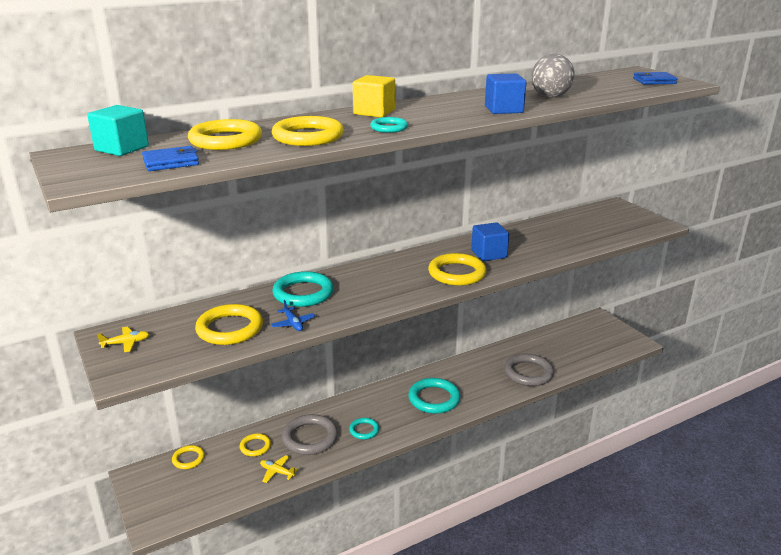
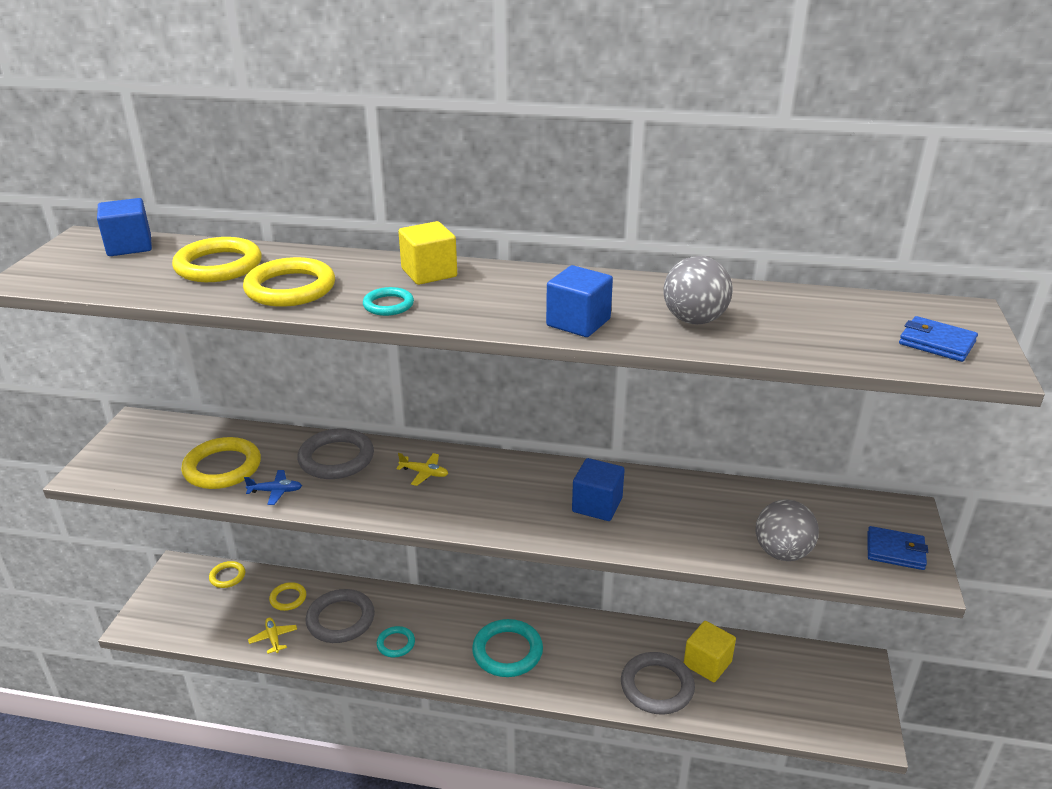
camera: 40 degrees right, 5 degrees up
(122, 148) = (129, 246): turquoise cube -> blue cube
(126, 343) = (136, 440): yellow plane -> yellow plane (424, 473)
(171, 162) = (122, 280): blue wallet -> blue wallet (895, 551)
(293, 323) = (276, 491): blue plane -> blue plane turned 105 degrees counterclockwise
(303, 293) = (336, 458): turquoise ring -> grey ring
(457, 273) = (518, 513): yellow ring -> none
(537, 351) = (707, 663): none -> yellow cube
(597, 238) = (782, 552): none -> grey ball

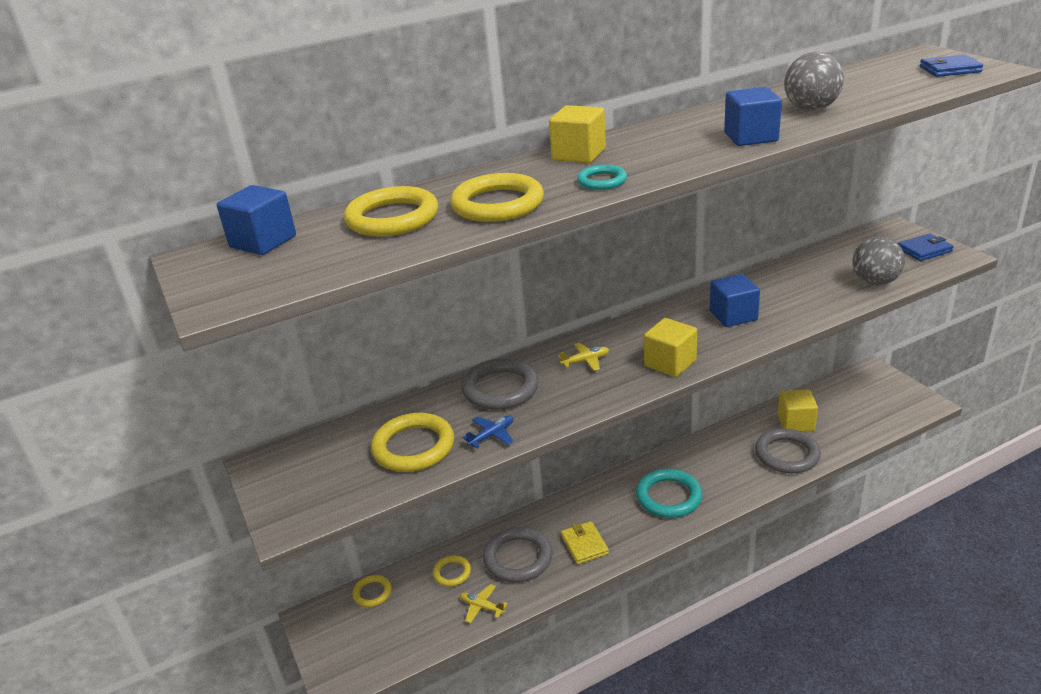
camera: 35 degrees left, 0 degrees up
(396, 644) = (584, 545): turquoise ring -> yellow wallet
(478, 515) = (670, 363): none -> yellow cube

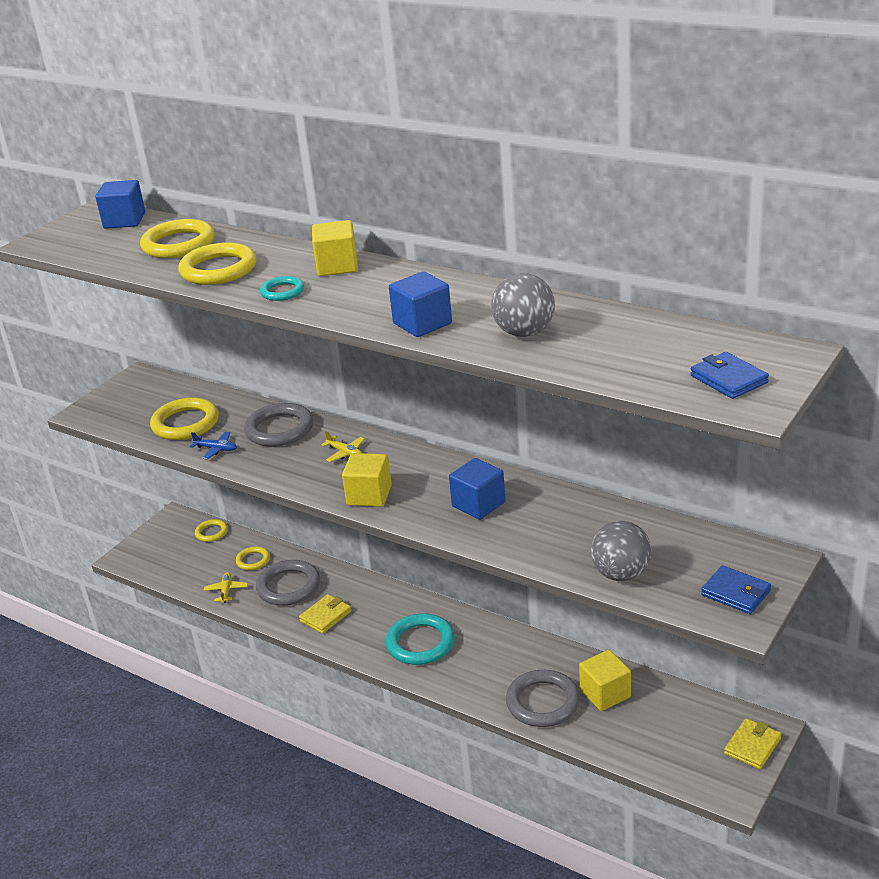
camera: 60 degrees right, 0 degrees up
(885, 381) = (752, 746): none -> yellow wallet

